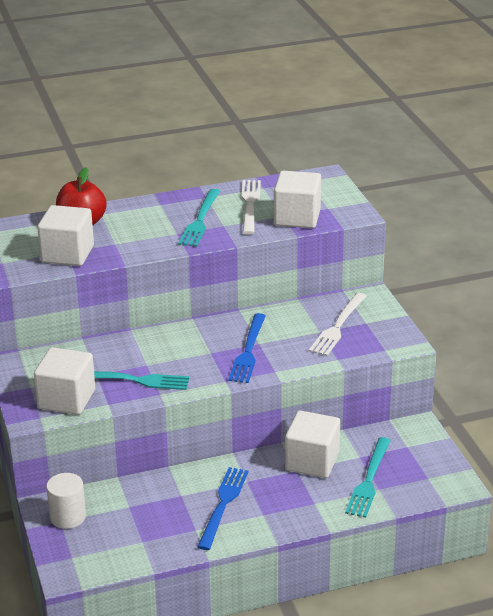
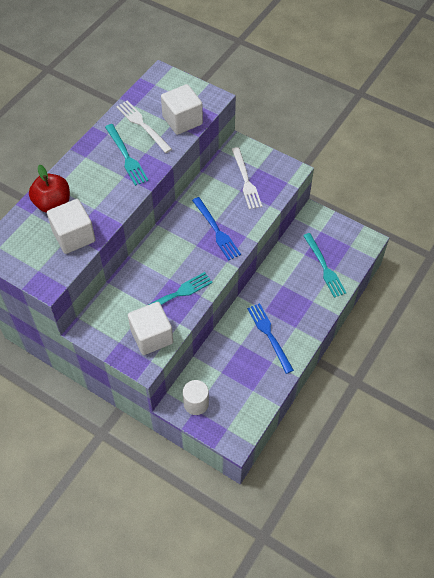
camera: 40 degrees left, 25 degrees up
(312, 461) = (284, 274): white cube -> none

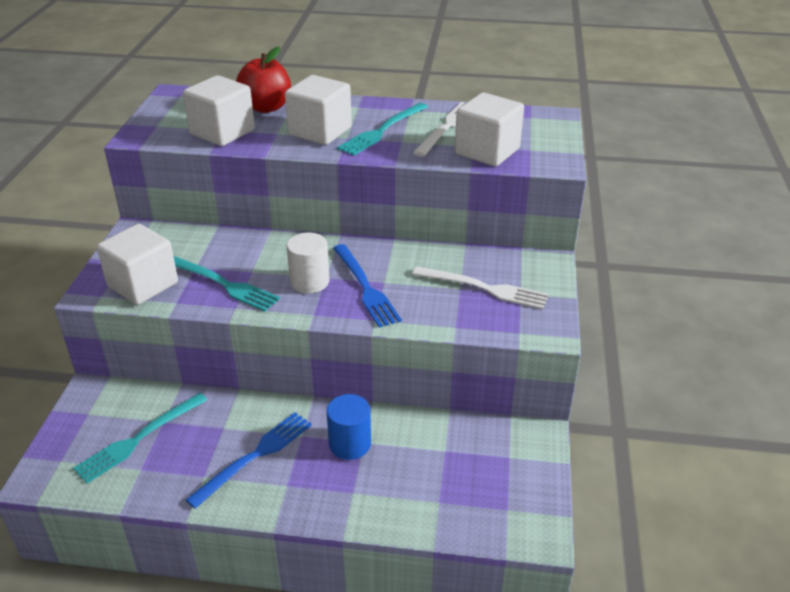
camera: 65 degrees right, 20 degrees down
(107, 186) = (320, 131): none -> white cube
(196, 403) = (98, 411): white cylinder -> white cylinder (309, 282)
(216, 230) = (365, 287): blue fork -> blue fork turned 60 degrees counterclockwise
(246, 180) = (484, 288): white fork -> white fork turned 120 degrees counterclockwise
(281, 291) = (350, 444): none -> blue cylinder
(324, 267) = (435, 486): turquoise fork -> turquoise fork (139, 439)

